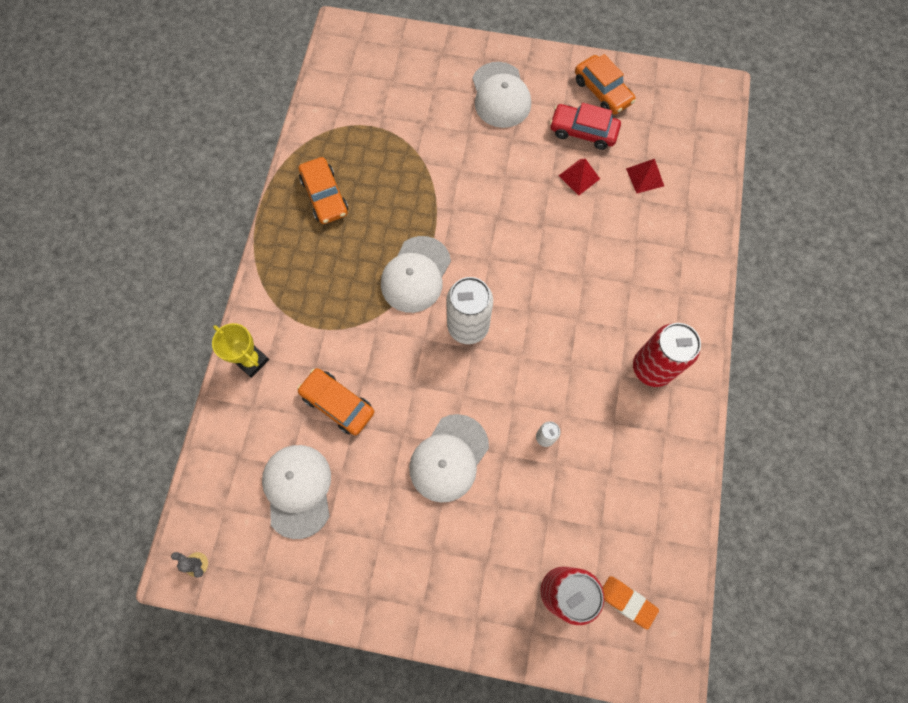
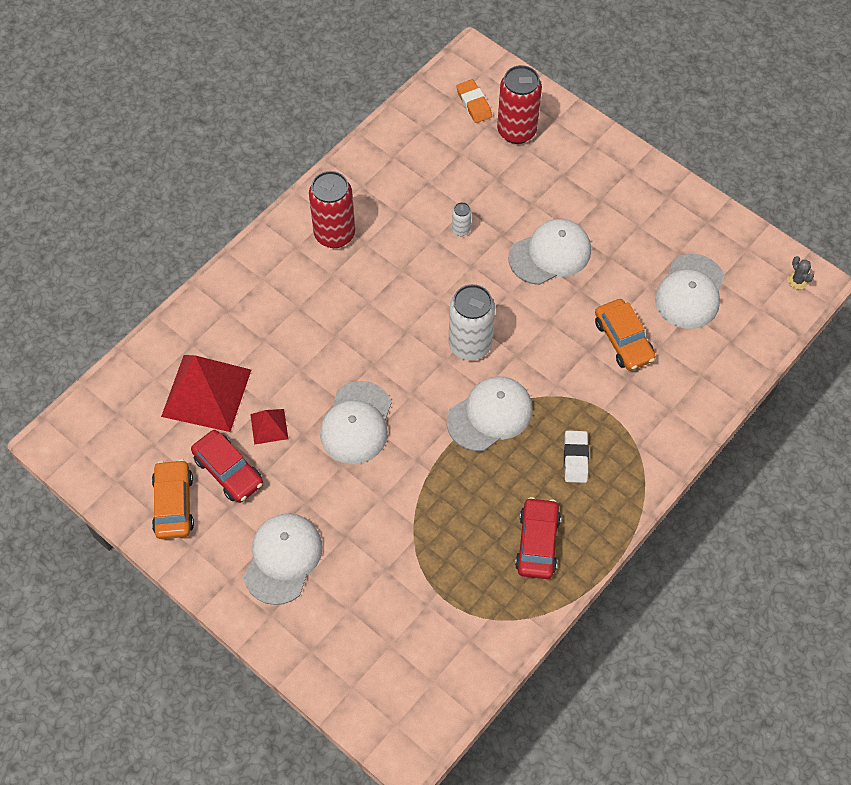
camera: 150 degrees left, 10 degrees down
(251, 360) = (686, 415): yellow trophy -> none
(325, 196) = (537, 543): orange car -> red car
(327, 275) = (575, 458): none -> white eraser
(516, 213) = (356, 423): none -> white cap
(645, 177) = (206, 392): red pyramid -> red pyramid, size x2.13

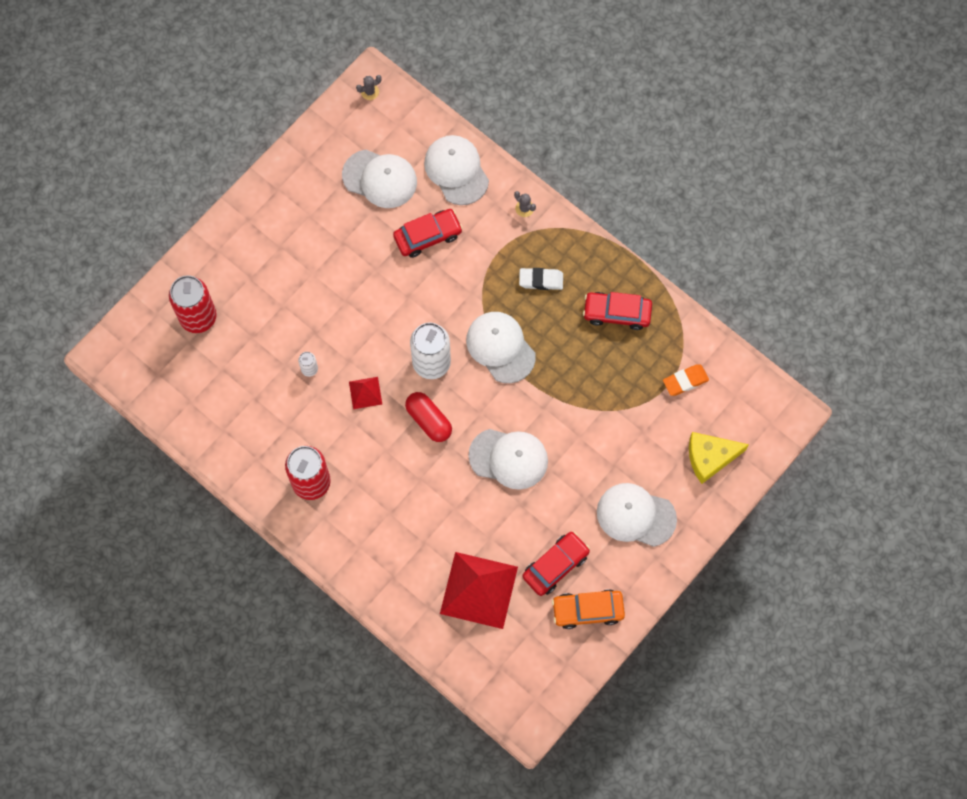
camera: 90 degrees left, 10 degrees up
(269, 426) = (512, 533): red pyramid -> red pyramid (365, 393)
(352, 647) = (710, 457): none -> yellow cheese
(402, 343) = (428, 420): none -> red capsule
(474, 104) = (163, 355): orange eraser -> orange eraser (685, 381)
(550, 254) = (337, 292): white cap -> white cap (456, 170)
(623, 340) = (428, 236): orange car -> red car
(666, 441) = (524, 208): none -> grey cactus

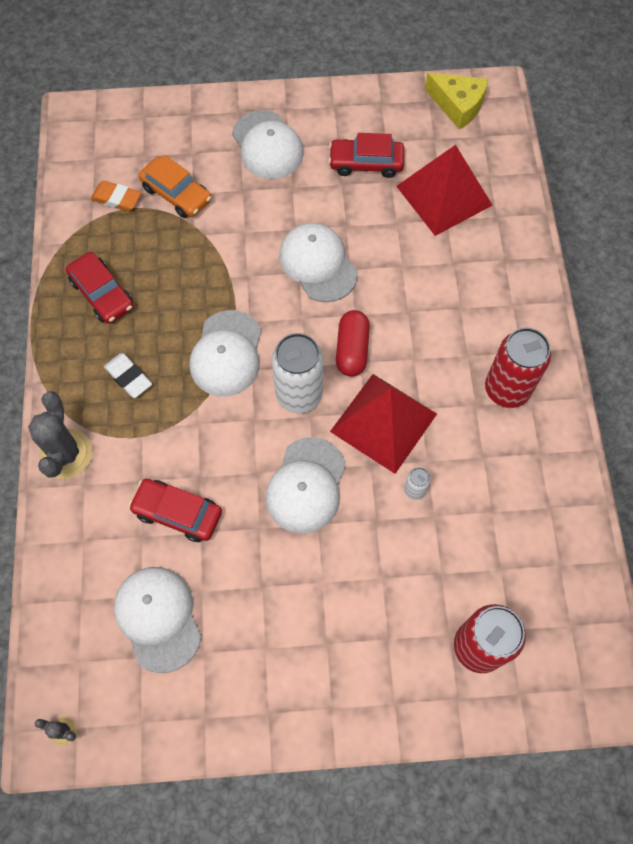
camera: 135 degrees left, 5 degrees down
(365, 393) = (383, 422): red pyramid -> red pyramid, size x2.13
(456, 170) = (80, 552): white cap -> white cap (306, 485)
(524, 208) = (66, 454): grey cactus -> grey cactus, size x2.18
(588, 610) = (375, 118): orange car -> orange car (176, 194)
(710, 457) = (166, 135): yellow cheese -> yellow cheese (458, 105)

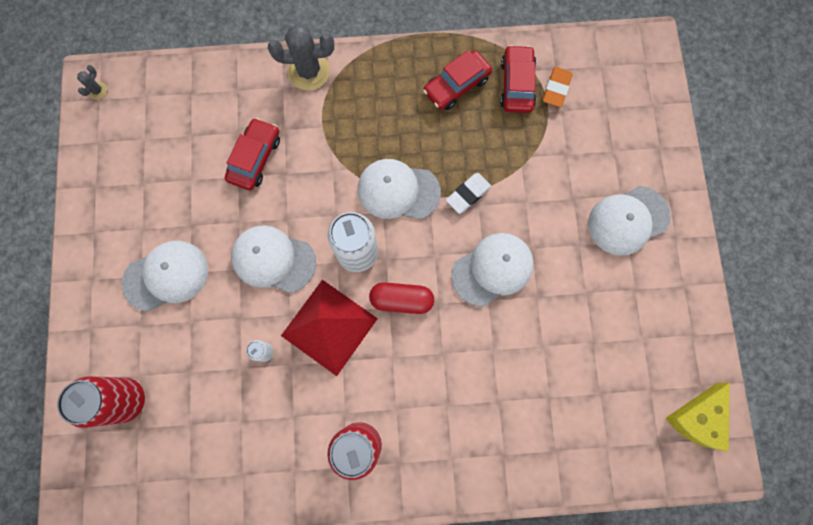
camera: 90 degrees right, 10 degrees up
(128, 377) = (376, 112): white eraser -> white eraser (468, 194)
(158, 618) = (172, 149): white cap -> white cap (166, 276)
(176, 194) = (565, 140): orange car -> none
(366, 163) = (613, 317): red car -> red car (517, 84)
(444, 195) = (578, 396): red pyramid -> none

